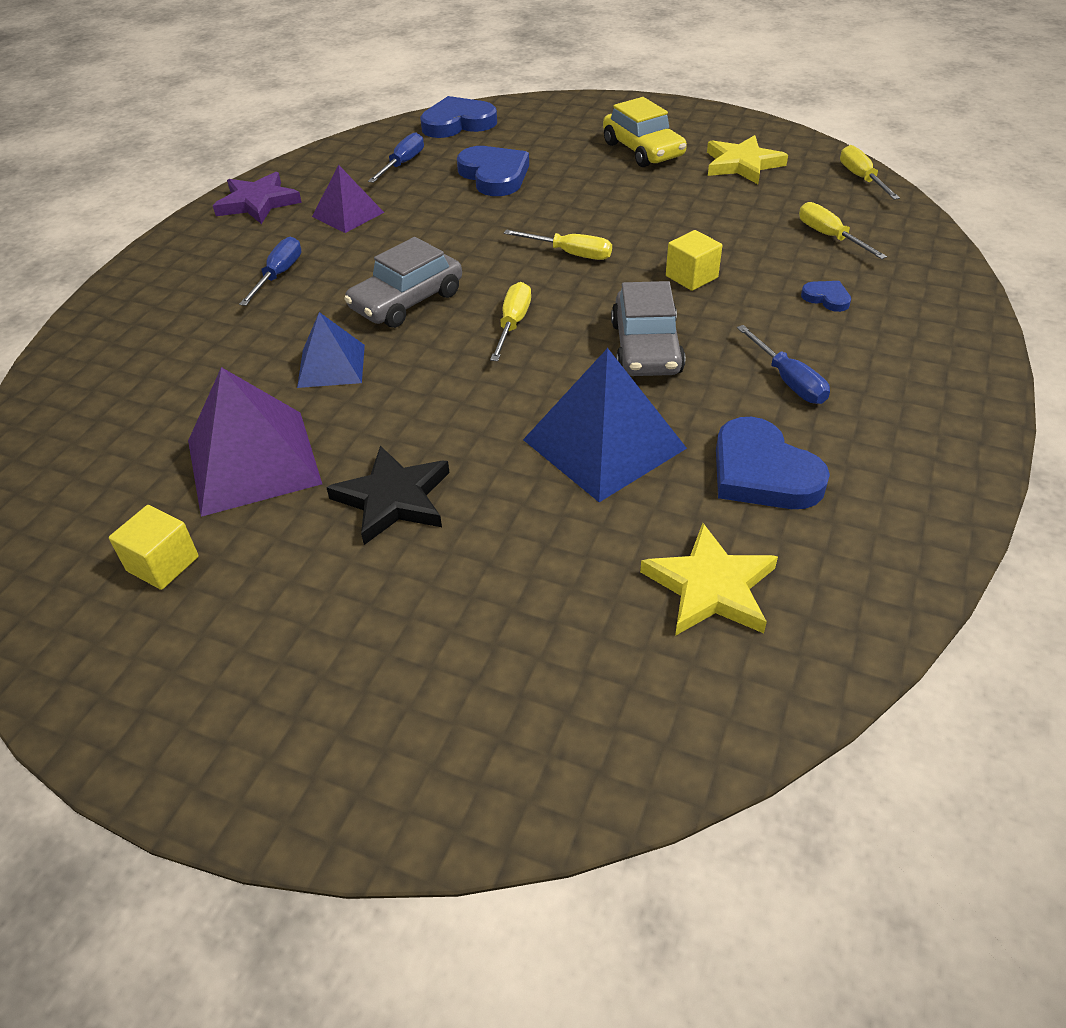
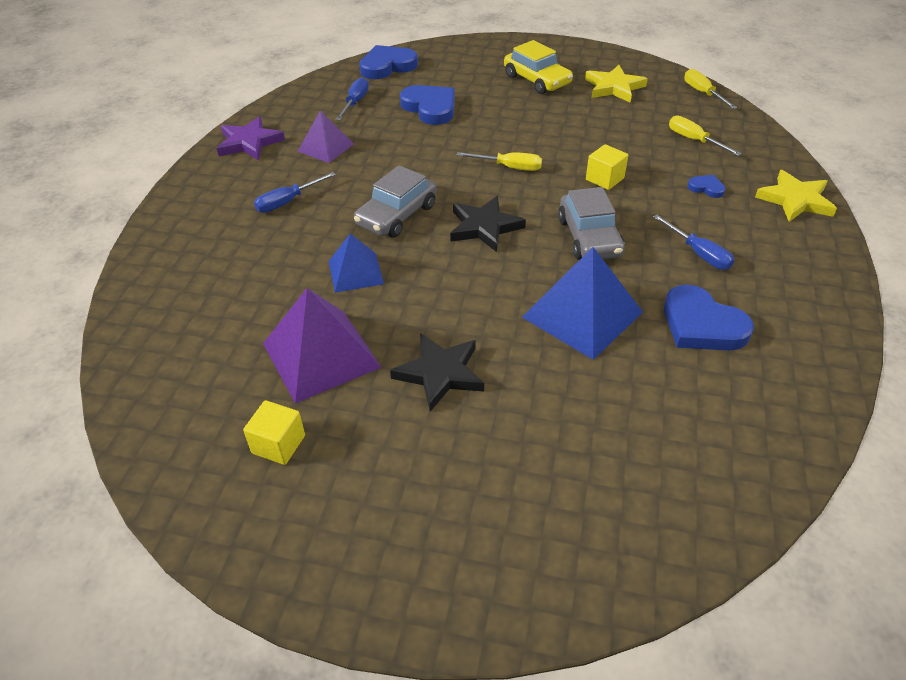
camera: 10 degrees left, 0 degrees up
(279, 275) = (288, 202): blue screwdriver -> blue screwdriver turned 135 degrees counterclockwise
(513, 324) = (484, 227): yellow screwdriver -> black star
(710, 587) = (692, 414): yellow star -> yellow star (795, 200)

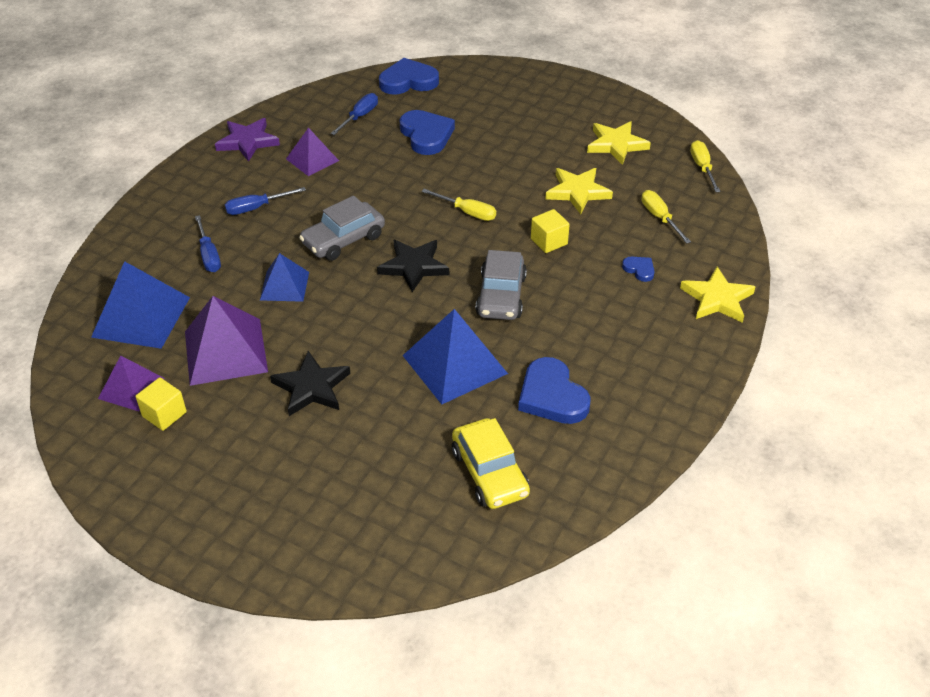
camera: 15 degrees right, 0 degrees up
(203, 338) = (141, 317): none -> blue pyramid
(224, 422) = (131, 388): none -> purple pyramid
(537, 80) = (544, 123): yellow car -> yellow car (490, 472)
(604, 132) = (577, 192): none -> yellow star
(698, 253) = (590, 331): blue screwdriver -> blue screwdriver (209, 255)

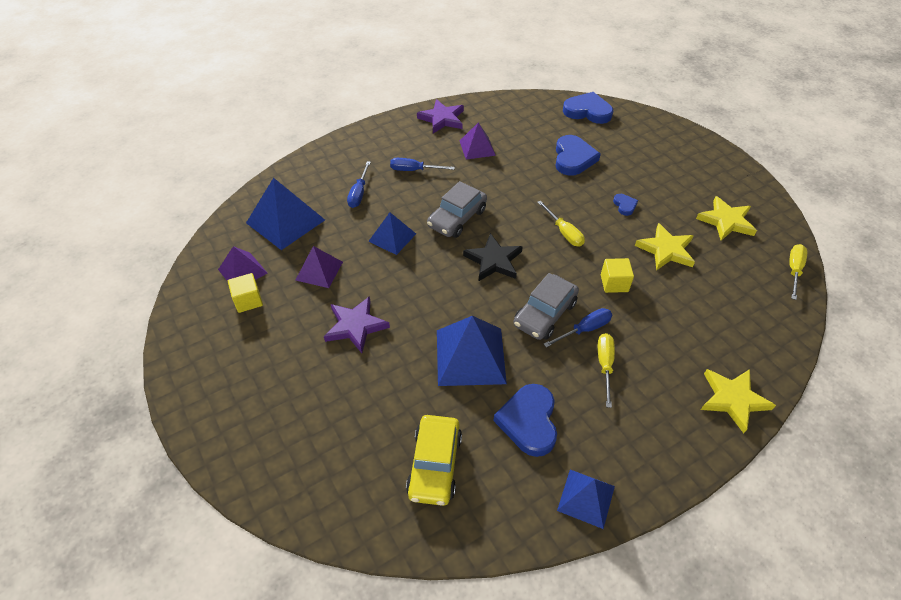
camera: 30 degrees right, 5 degrees up
(225, 351) = (319, 271): purple pyramid -> purple pyramid, size x0.60
(312, 387) = (356, 326): black star -> purple star
(343, 240) = (457, 218): grey car -> grey car turned 45 degrees counterclockwise
(359, 117) = (533, 127): blue screwdriver -> blue screwdriver (584, 329)
(639, 269) = (677, 341): blue heart -> blue heart (624, 205)
(645, 434) = (586, 498): none -> blue pyramid
(659, 218) = (725, 301): yellow screwdriver -> yellow screwdriver (604, 365)

